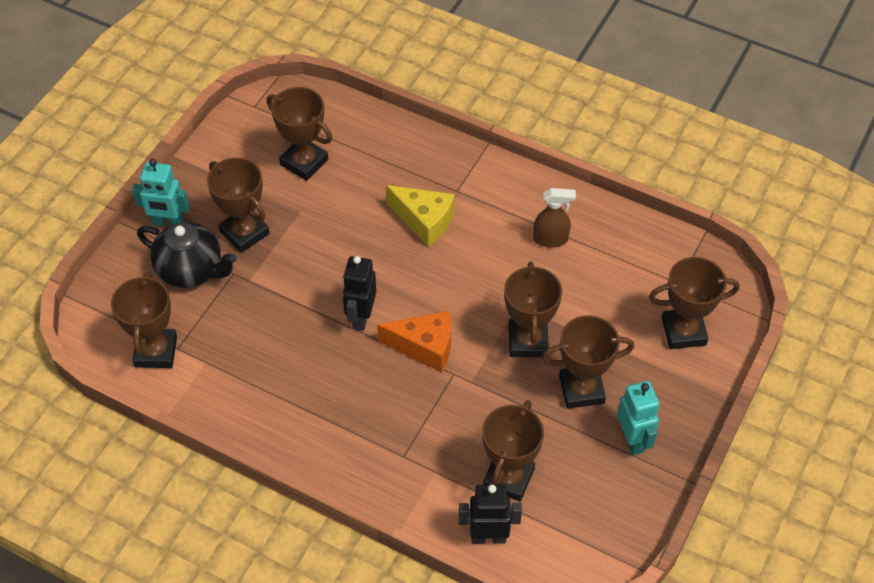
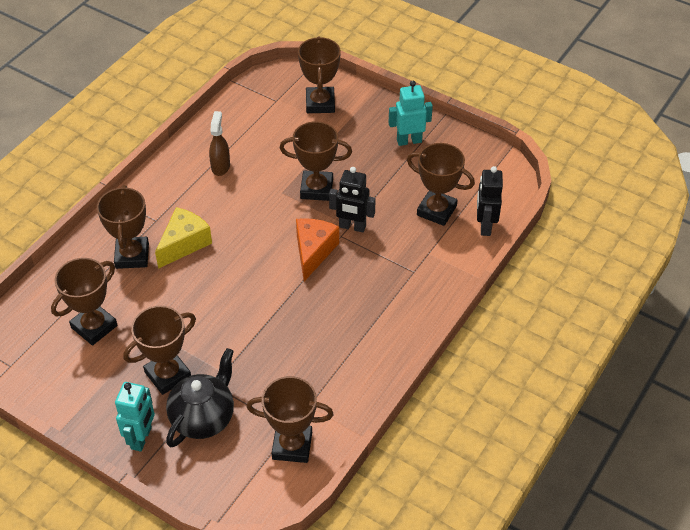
camera: 85 degrees left, 5 degrees down
(361, 317) = (277, 292): black robot -> black robot (352, 227)
(581, 389) = (364, 163): brown trophy -> brown trophy (132, 256)

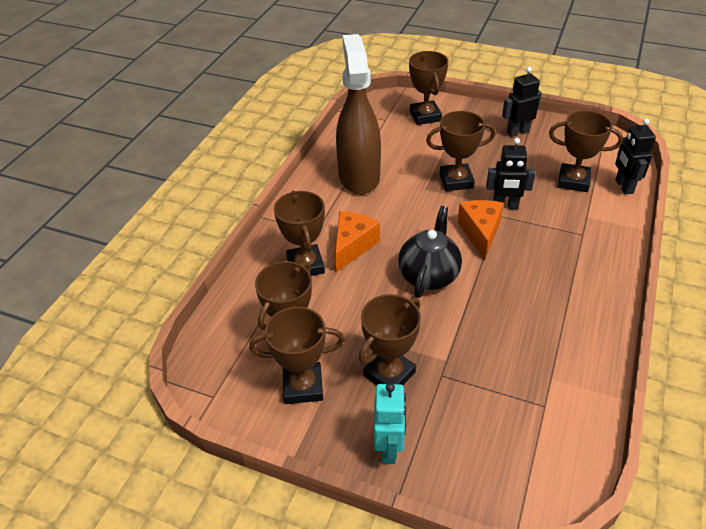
camera: 10 degrees left, 5 degrees down
(184, 244) = (352, 246): yellow cheese -> orange cheese
(203, 418) = (447, 412): black teapot -> black teapot (429, 275)
(220, 166) = (359, 176): brown spray bottle -> brown spray bottle, size x2.32
(292, 445) = (556, 424): brown trophy -> brown trophy (303, 386)
(409, 141) = (517, 132): turquoise robot -> black robot

